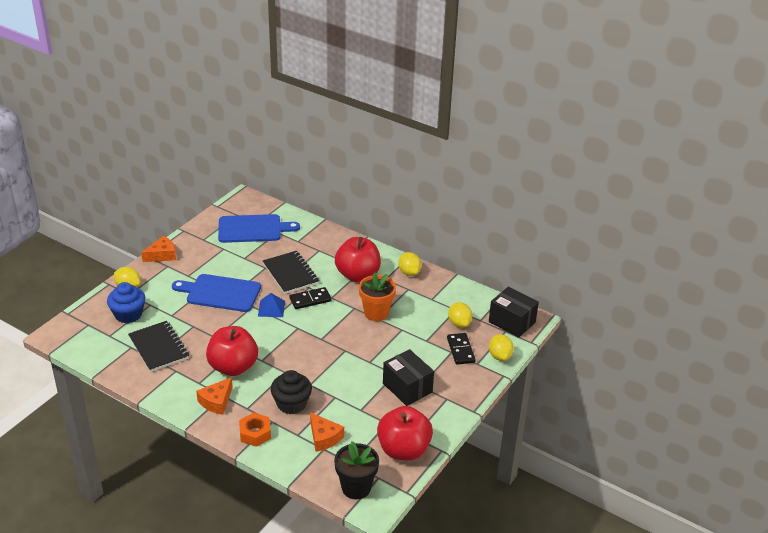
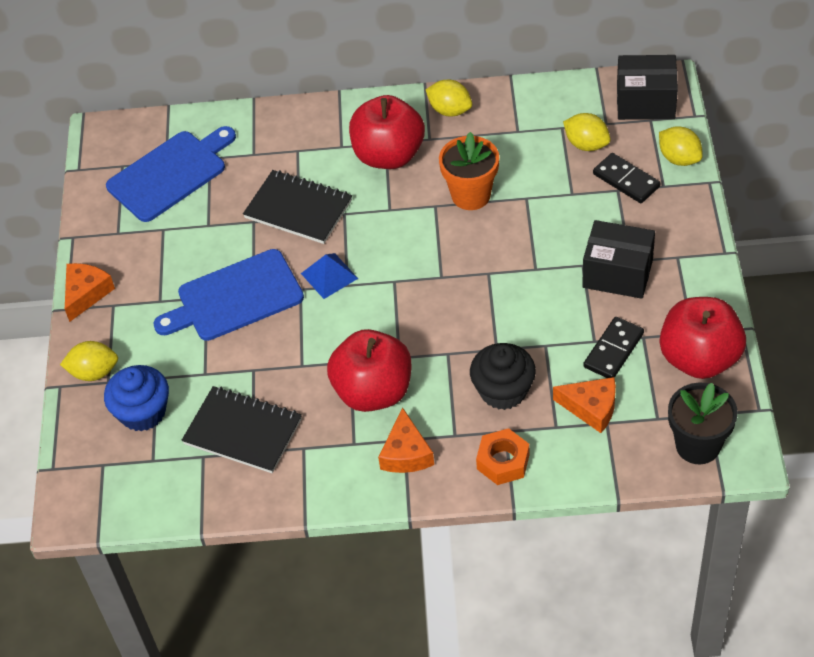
camera: 30 degrees left, 15 degrees up
(310, 300) = (366, 230): black domino -> black domino (613, 350)

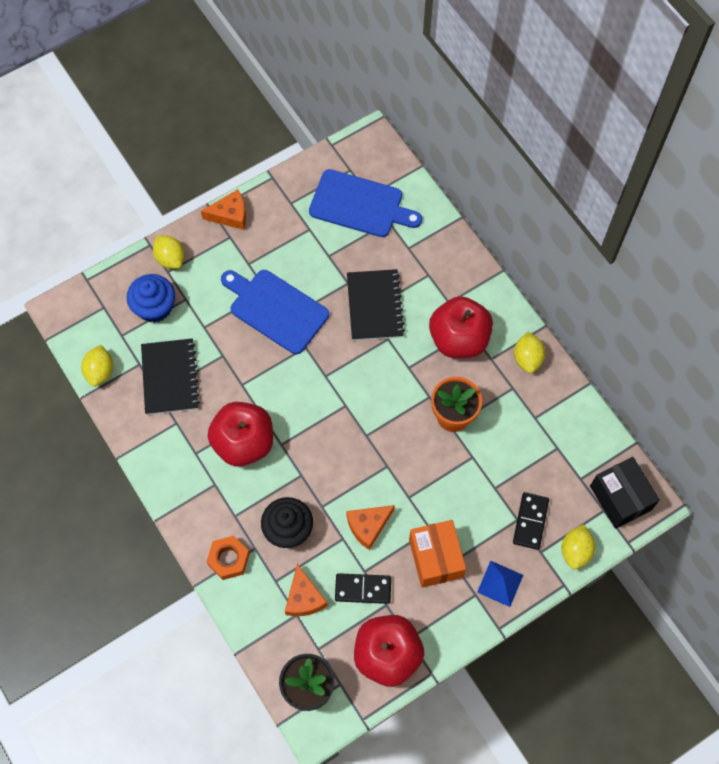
camera: 55 degrees right, 15 degrees up
(329, 275) = (327, 359): blue pyramid -> blue pyramid (500, 583)
(406, 453) = (204, 491): orange cheese -> orange cheese (368, 526)
(586, 144) = (550, 474): yellow lemon -> yellow lemon (100, 371)
(617, 273) = (436, 558): black box -> orange box

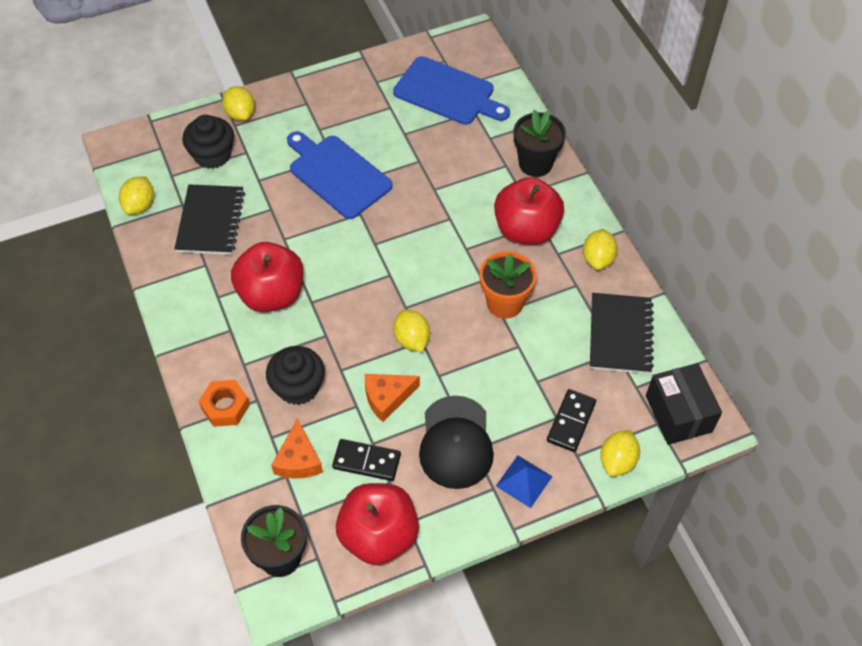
camera: 10 degrees right, 10 degrees down
(154, 307) = (212, 155): blue cupcake -> black cupcake
(230, 215) = (312, 84): orange cheese -> none
(375, 306) = (442, 186): black notebook -> black notebook (620, 335)
(378, 466) = (412, 339): none -> yellow lemon
(436, 558) = (456, 442): orange box -> black cap
(455, 269) = (535, 163): none -> black flower pot

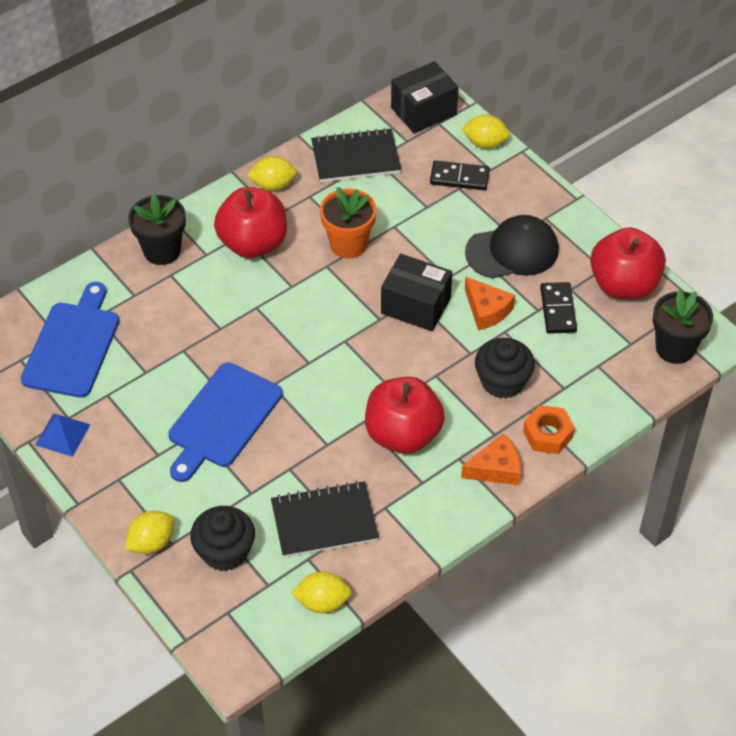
camera: 105 degrees left, 5 degrees down
(298, 459) = (578, 360): orange cheese -> orange cheese (496, 468)
(412, 339) = (415, 306): yellow lemon -> black box
(524, 481) = (529, 199): blue pyramid -> blue pyramid (62, 434)

